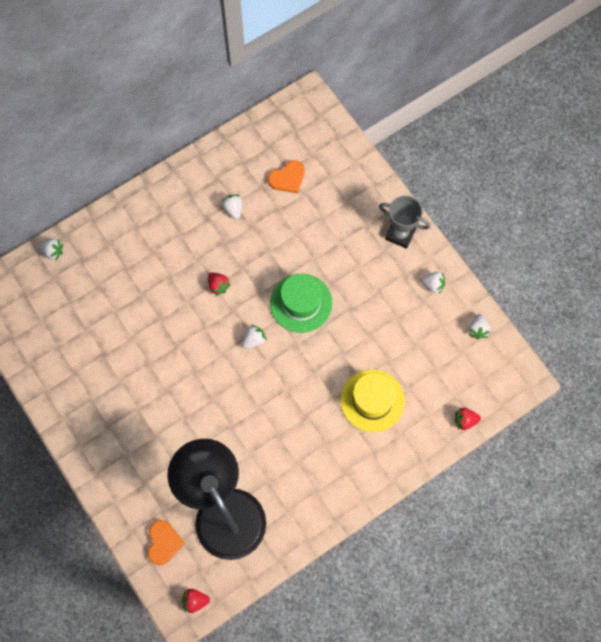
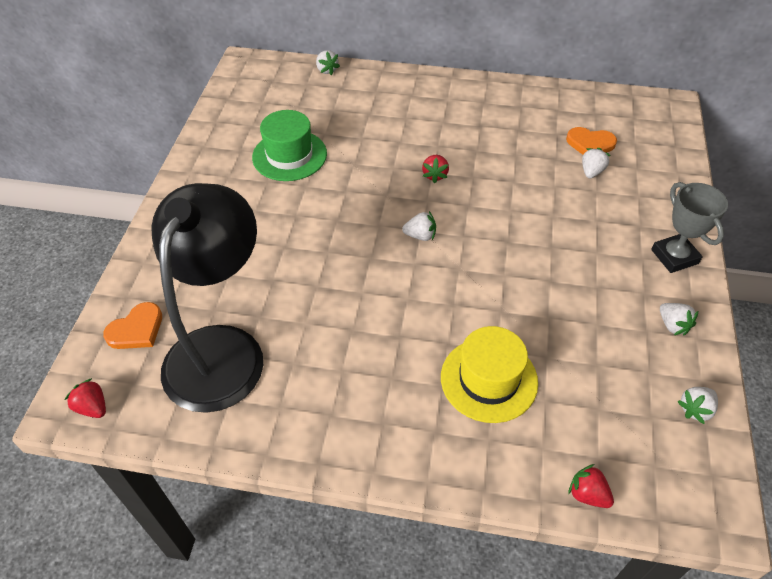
camera: 45 degrees right, 20 degrees down
(233, 209) = (512, 134): white strawberry -> white strawberry (591, 172)
(301, 303) = (501, 240): green hat -> green hat (289, 155)

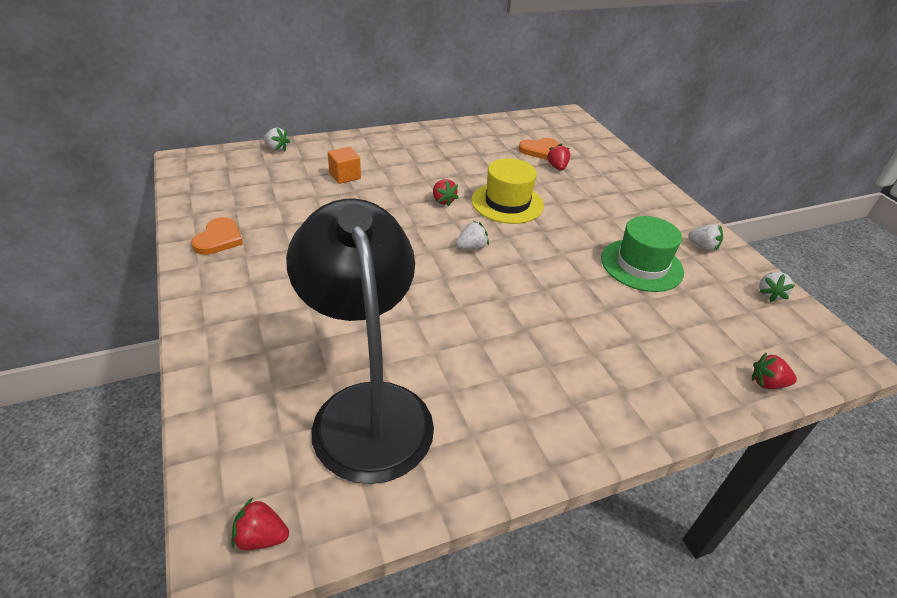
camera: 35 degrees left, 10 degrees down
(136, 329) = (253, 431): orange heart -> orange heart (219, 239)
(289, 155) = (296, 221): green hat -> green hat (641, 265)
(365, 118) = (345, 176): none -> orange cube
(489, 379) = (623, 332): yellow hat -> yellow hat (507, 203)
(591, 172) = (557, 167): white strawberry -> red strawberry
(674, 257) = (661, 204): grey trophy -> none

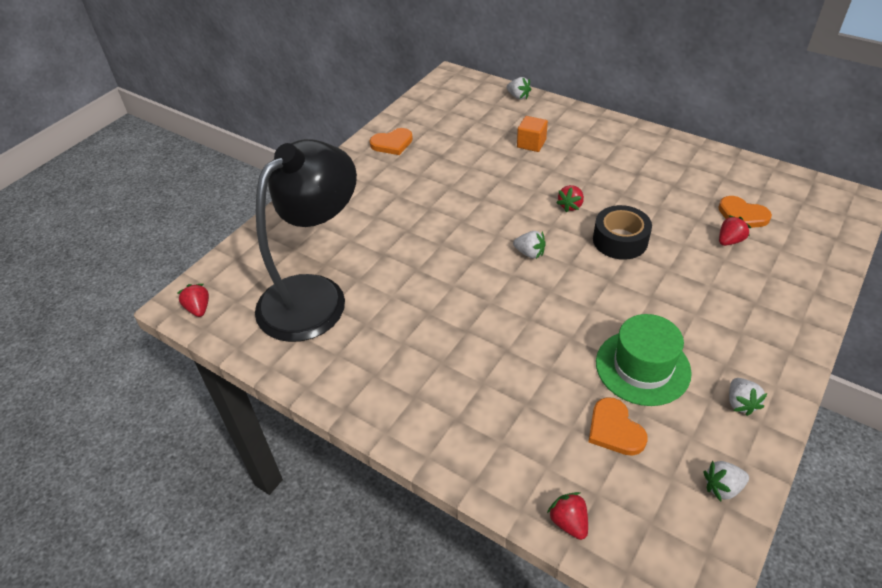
camera: 60 degrees right, 5 degrees up
(277, 149) = (518, 96): white strawberry -> white strawberry turned 45 degrees counterclockwise
(507, 203) = (620, 240): yellow hat -> black tape
(691, 311) = (614, 429): none -> orange heart

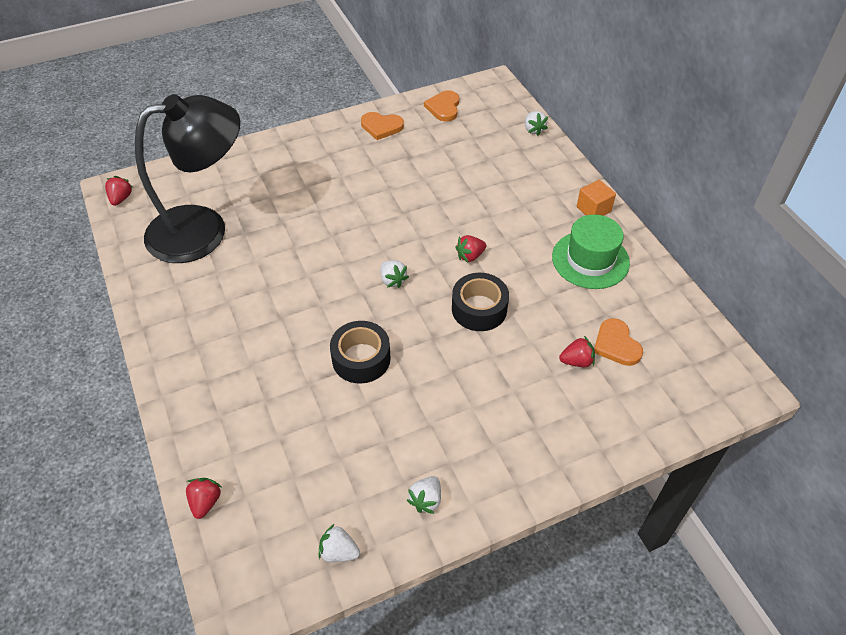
camera: 30 degrees right, 5 degrees up
(531, 143) = (497, 181): orange cube -> orange cube (593, 209)
(571, 326) = (361, 359): none -> black tape
(614, 429) = (307, 458): orange heart -> orange heart (443, 107)
(642, 367) = (380, 424): green hat -> green hat (590, 260)

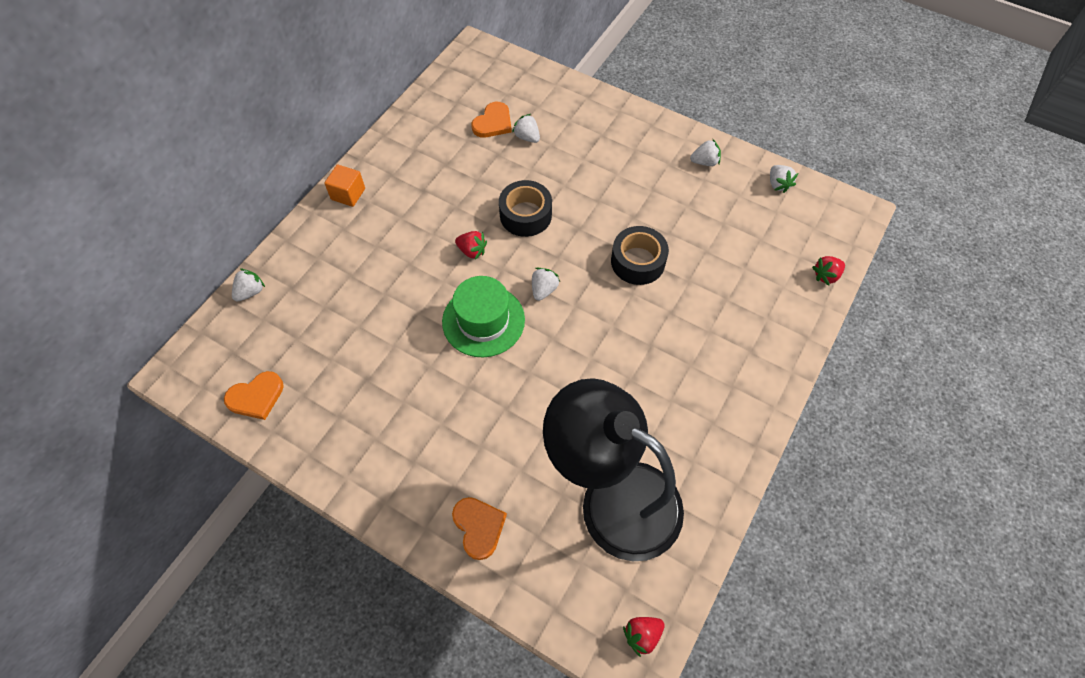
camera: 125 degrees left, 10 degrees up
(381, 127) = (331, 439): orange heart -> orange heart (479, 527)
(576, 361) = (527, 137): red strawberry -> white strawberry
(590, 260) = (414, 171): green hat -> green hat (483, 320)

